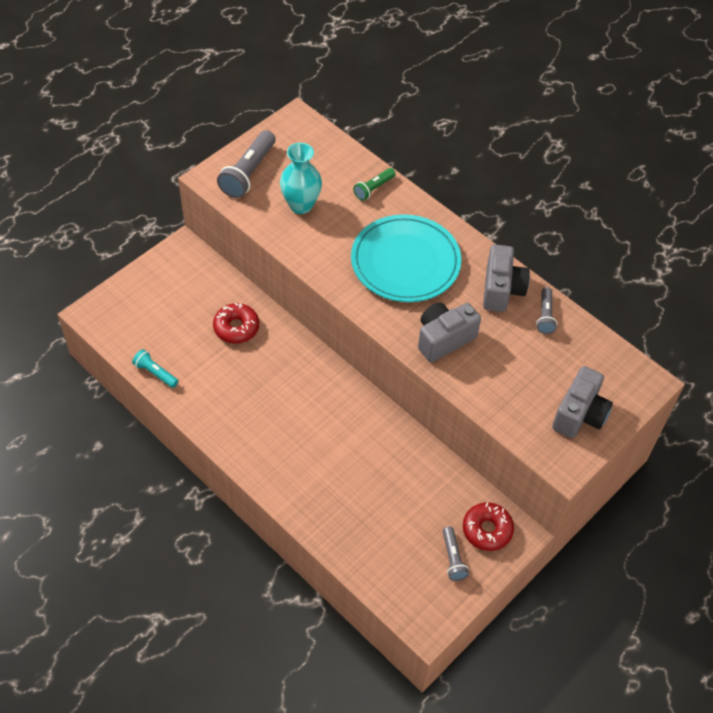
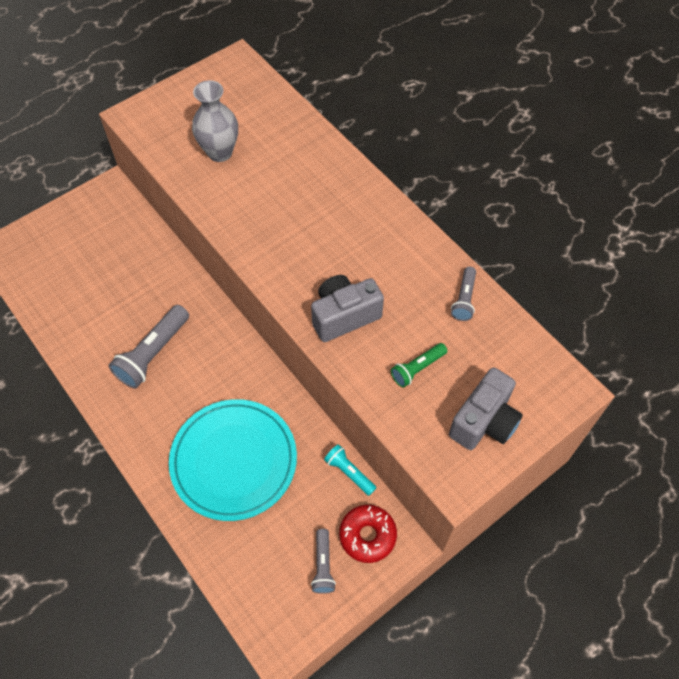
camera: 10 degrees right, 5 degrees up
(155, 373) = (50, 319): turquoise flashlight -> turquoise flashlight (349, 472)
(236, 327) = (144, 278): red donut -> none
(248, 173) = (172, 113): grey flashlight -> grey flashlight (153, 353)
(301, 205) = (220, 152): turquoise vase -> grey vase
(373, 188) = (301, 140): green flashlight -> green flashlight (417, 368)
(405, 262) = (319, 224): turquoise plate -> turquoise plate (234, 461)
(501, 290) = (420, 265): grey camera -> none

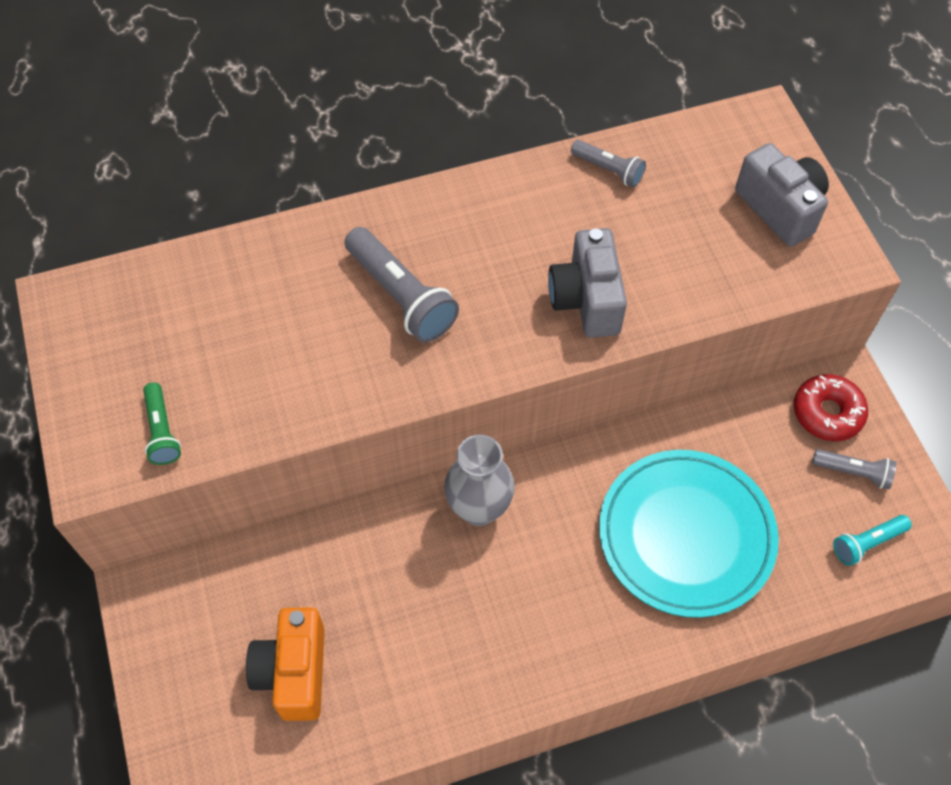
camera: 70 degrees left, 0 degrees up
(82, 274) = (294, 672): none -> orange camera
(153, 353) = (482, 598): grey flashlight -> grey flashlight (401, 296)
(220, 152) = (235, 369): grey vase -> grey vase (479, 508)
(349, 472) = (740, 406): turquoise flashlight -> turquoise flashlight (867, 543)
(417, 368) = (689, 248): green flashlight -> green flashlight (162, 431)

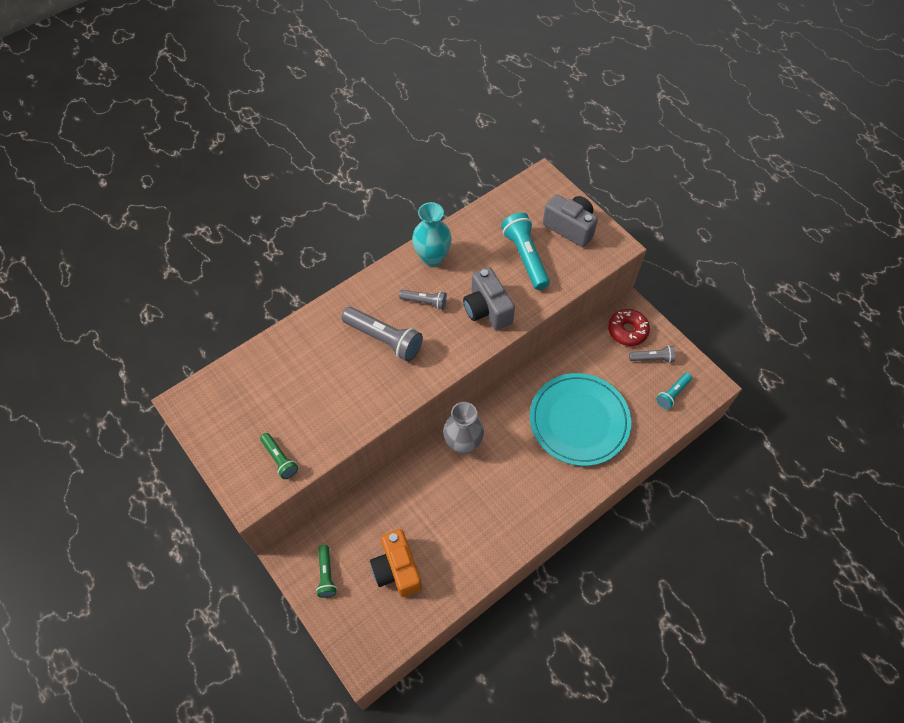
camera: 20 degrees left, 0 degrees up
(183, 640) = (326, 574): none -> green flashlight
(531, 191) = (432, 257): none -> turquoise vase
(608, 170) = (470, 233): grey flashlight -> grey flashlight (425, 302)
(684, 234) = (525, 257): none -> turquoise flashlight

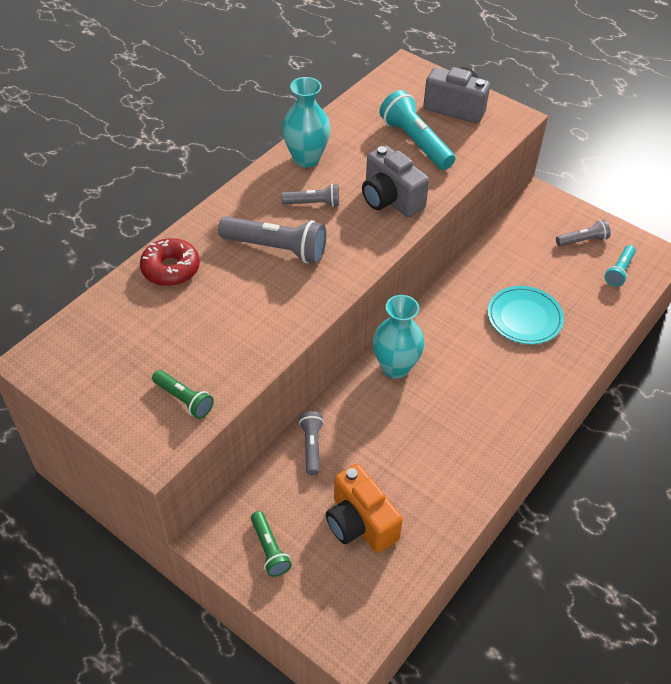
camera: 15 degrees left, 10 degrees down
(380, 498) = (311, 446): none -> grey flashlight
(463, 444) = (395, 367): grey vase -> turquoise vase
(579, 421) = (524, 318): turquoise plate -> turquoise plate, size x0.61
(627, 331) = (544, 218): red donut -> red donut (171, 269)

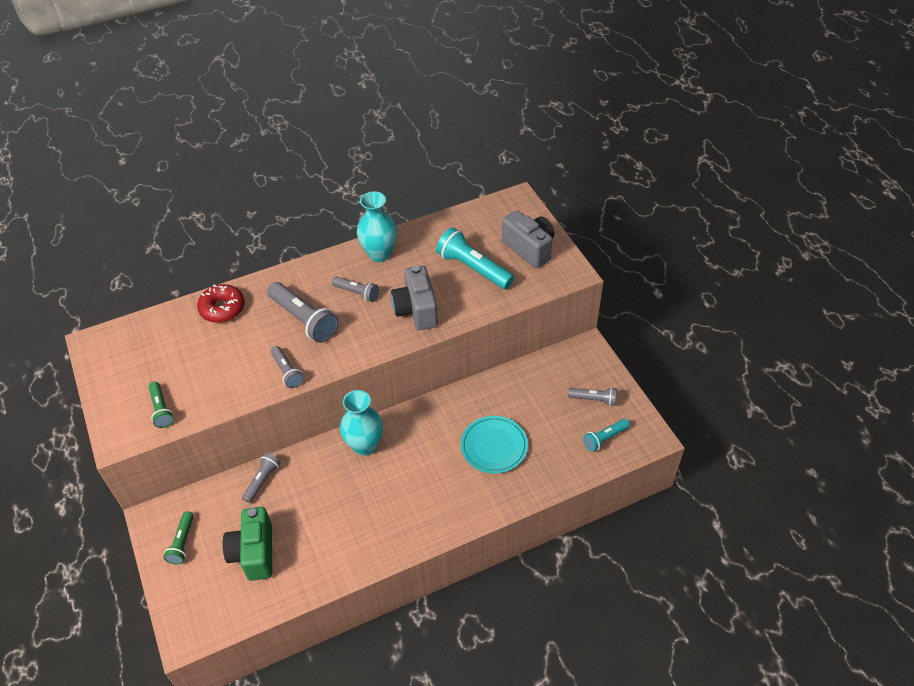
camera: 30 degrees right, 0 degrees up
(300, 306) = (287, 371): none -> grey flashlight
(360, 523) = (254, 553): orange camera -> green camera
(415, 142) = (473, 268): turquoise flashlight -> turquoise flashlight turned 45 degrees counterclockwise

